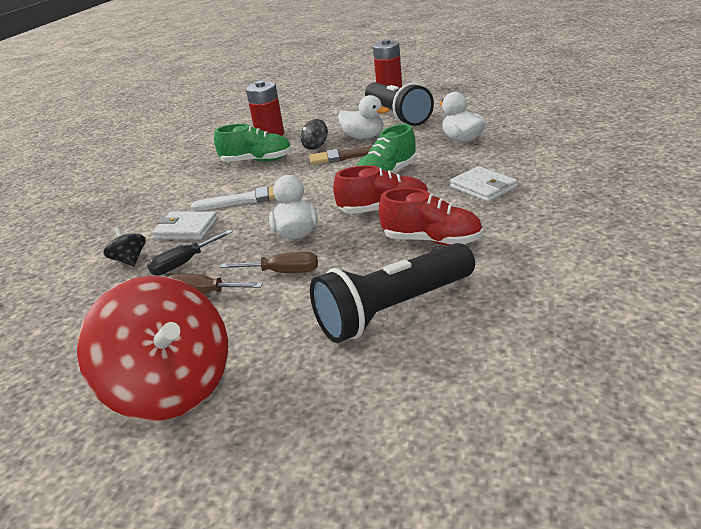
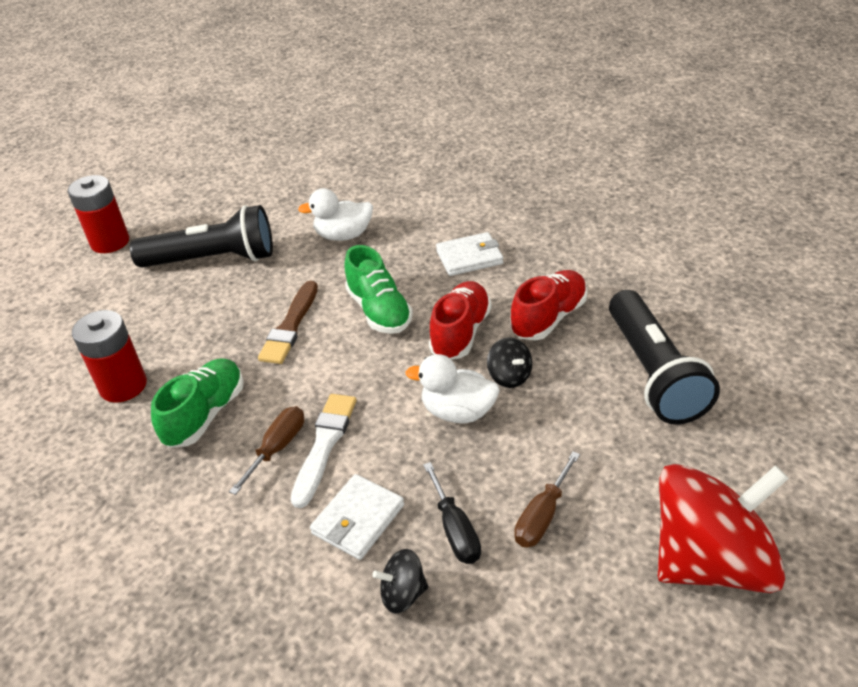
camera: 70 degrees left, 10 degrees up
(283, 272) = (538, 438): brown screwdriver -> brown screwdriver (278, 448)
(315, 146) = (222, 348): black spinning top -> black spinning top (509, 376)
(363, 137) = (246, 302): white duck -> none

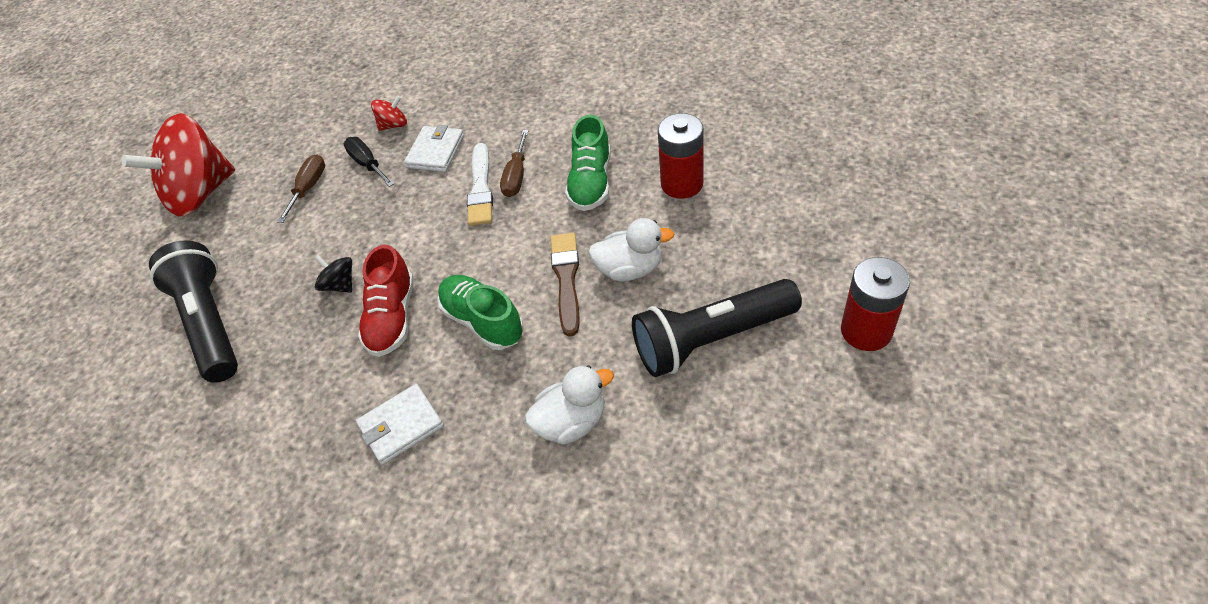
camera: 165 degrees right, 10 degrees up
(403, 594) = (393, 125): black spinning top -> red spinning top
(458, 412) = (380, 241): white duck -> white duck (630, 269)
(548, 318) = (305, 360): red shoe -> none

